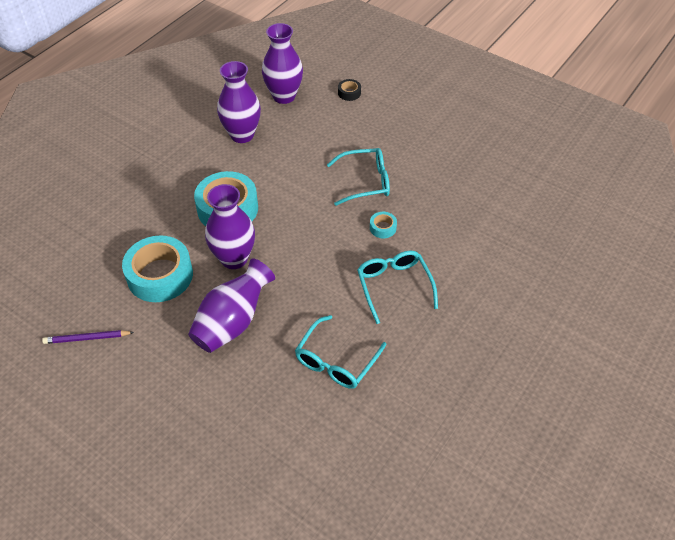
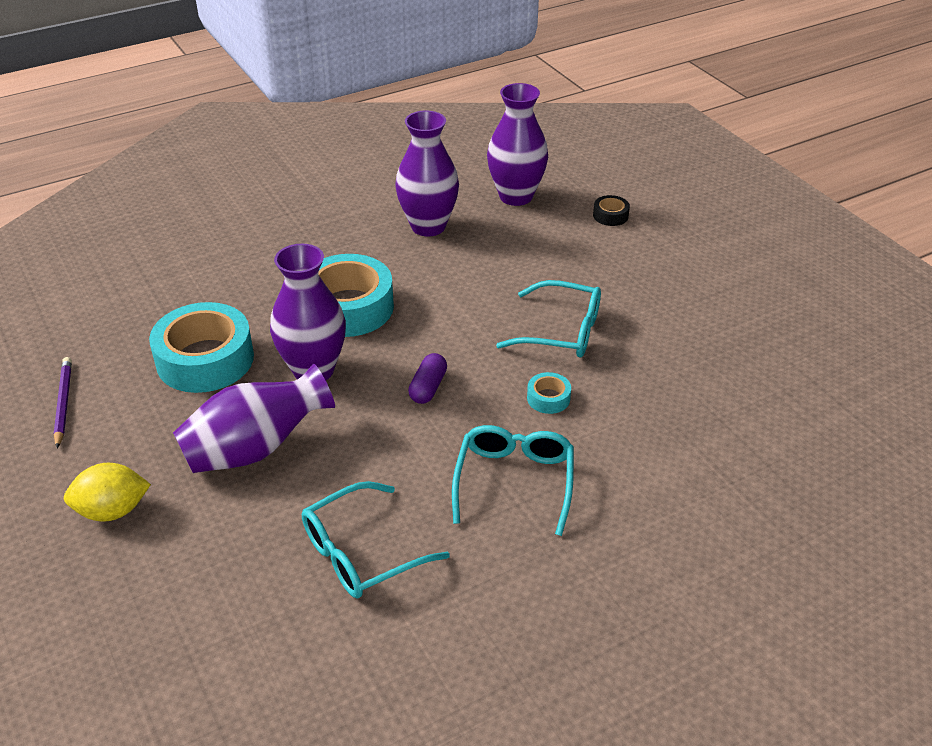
camera: 25 degrees right, 10 degrees down
(87, 338) = (63, 403): purple pencil -> purple pencil turned 60 degrees clockwise
(172, 394) = (112, 511): none -> yellow lemon
(310, 245) = (428, 387): none -> purple capsule

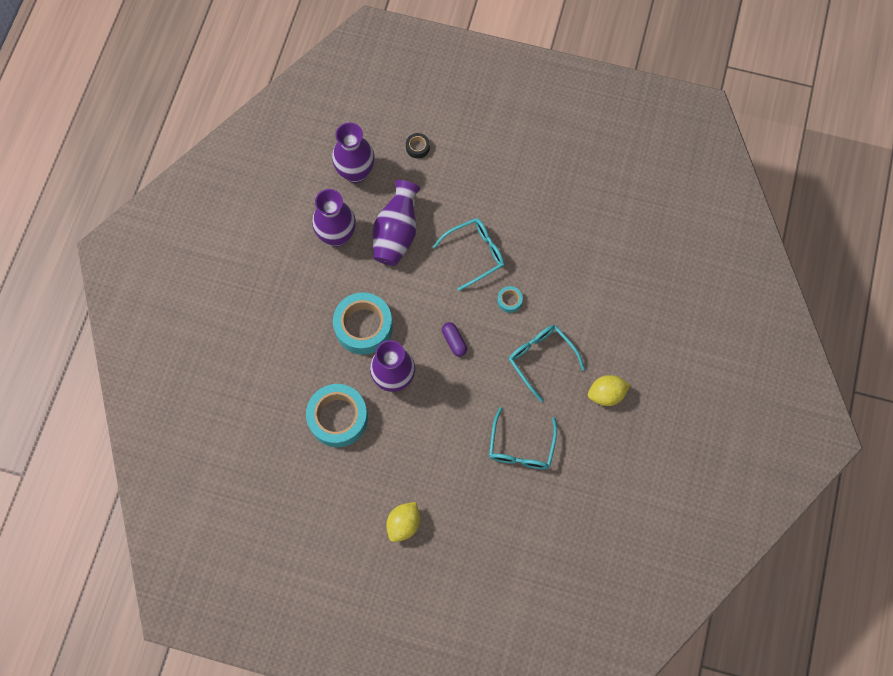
camera: 45 degrees left, 30 degrees up
(63, 403) = (308, 500): purple pencil -> none
(255, 449) = (422, 441): purple vase -> purple vase (396, 234)
(558, 589) = (606, 394): none -> yellow lemon

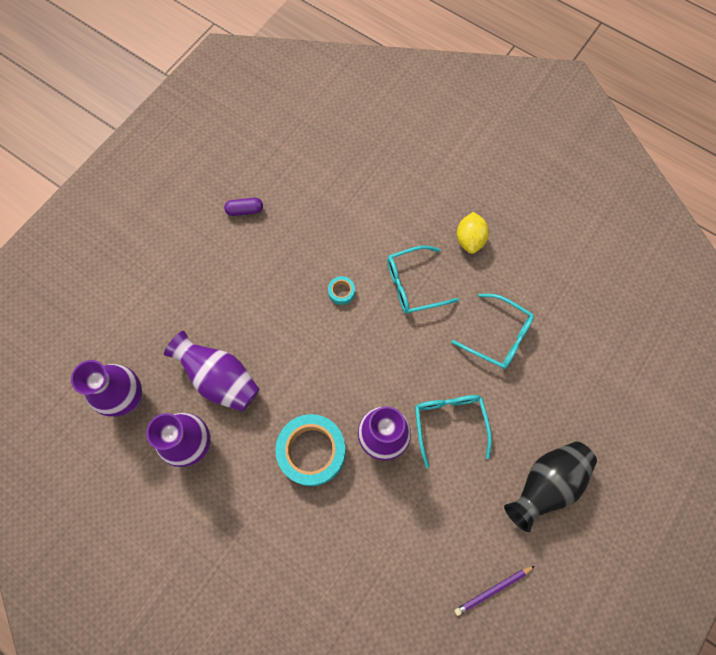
camera: 70 degrees left, 0 degrees up
(303, 504) = (493, 590): none -> purple pencil
(338, 418) = (406, 516): turquoise tape -> none
(403, 524) = (545, 484): yellow lemon -> black vase
(417, 147) = (131, 322): black tape -> none
(454, 341) = (364, 362): purple capsule -> purple capsule (245, 210)
(475, 254) = (277, 307): turquoise glasses -> turquoise glasses (449, 423)

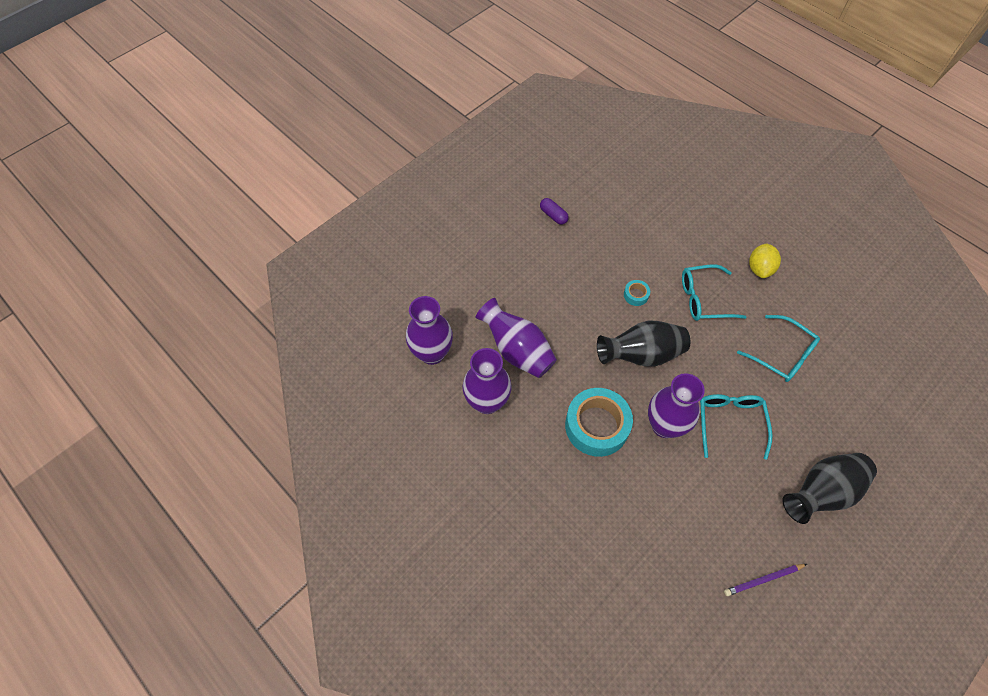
camera: 10 degrees right, 10 degrees down
(245, 210) = (553, 215): purple capsule -> purple capsule turned 45 degrees clockwise
(352, 361) = (641, 354): none -> black vase

